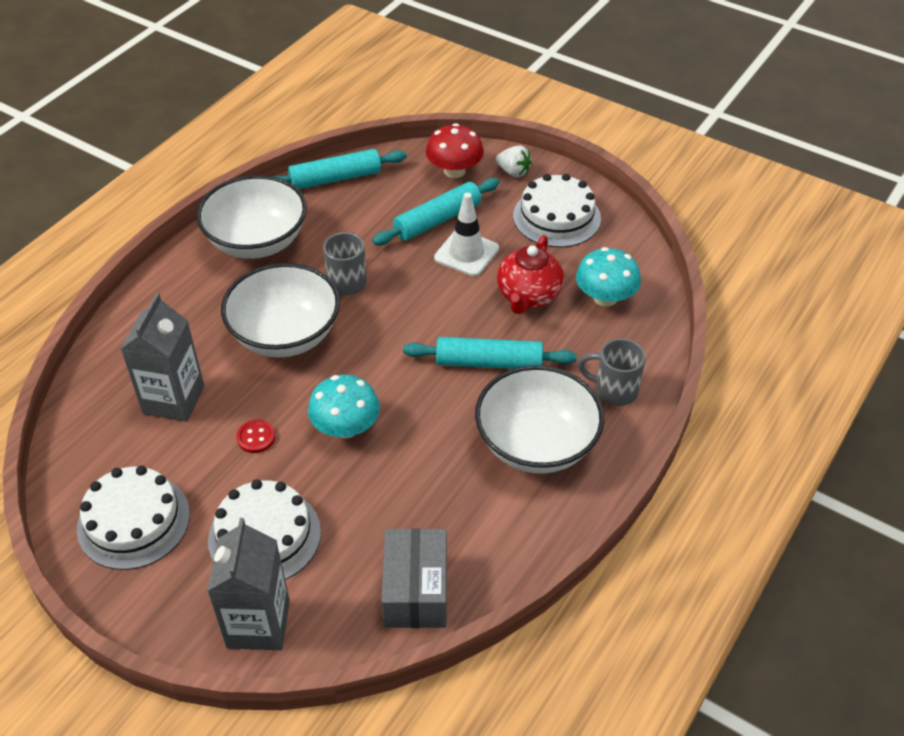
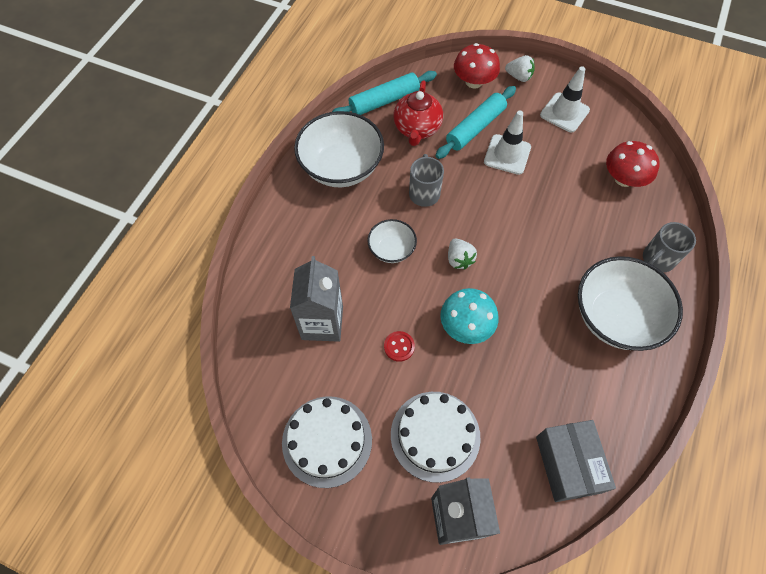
camera: 10 degrees left, 15 degrees up
(285, 335) = (391, 249): white bowl -> white bowl, size x0.52
(364, 356) = (459, 259): none -> white strawberry
(489, 362) = (556, 249): turquoise rolling pin -> none
(528, 296) = (566, 186): red teapot -> red teapot (417, 129)
(556, 217) = (564, 112): white cake -> white traffic cone
(605, 297) = (623, 179): turquoise mushroom -> red mushroom
(614, 390) = (657, 260): grey mug -> grey mug turned 45 degrees counterclockwise

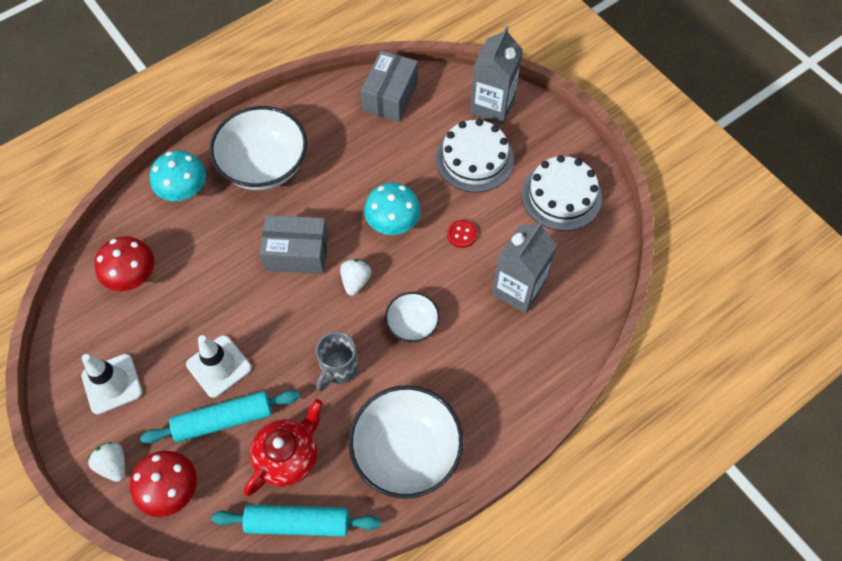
camera: 150 degrees left, 0 degrees up
(522, 257) = (297, 253): none -> grey box
(657, 260) = (184, 190): grey mug -> turquoise mushroom

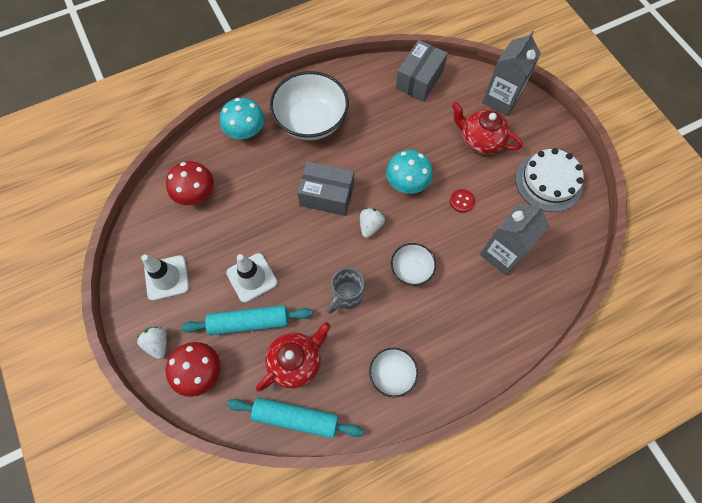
camera: 10 degrees right, 5 degrees up
(406, 451) = (392, 374): white bowl -> white bowl, size x0.52
(474, 159) = (480, 140): white cake -> red teapot

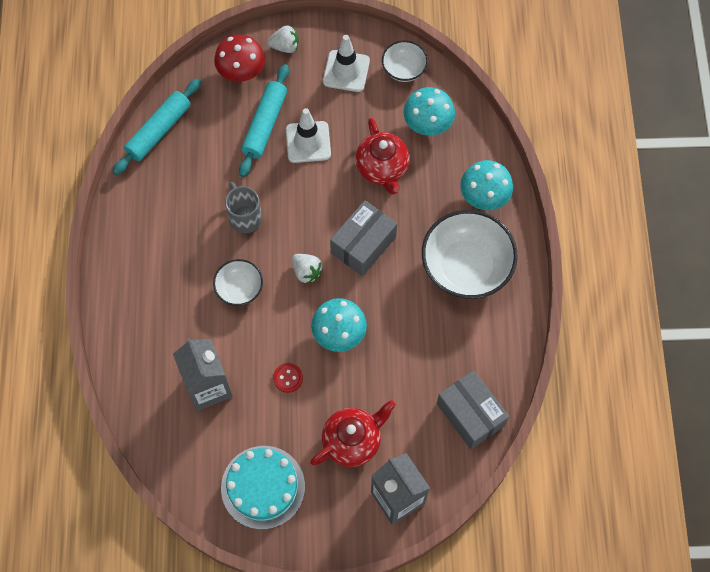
camera: 115 degrees right, 0 degrees up
(195, 193) = (428, 123): red mushroom -> turquoise mushroom
(296, 361) = (207, 149): red teapot -> red teapot (382, 168)
(392, 374) = (150, 224): white bowl -> white bowl (404, 69)
(548, 182) = (263, 487): white cake -> turquoise cake

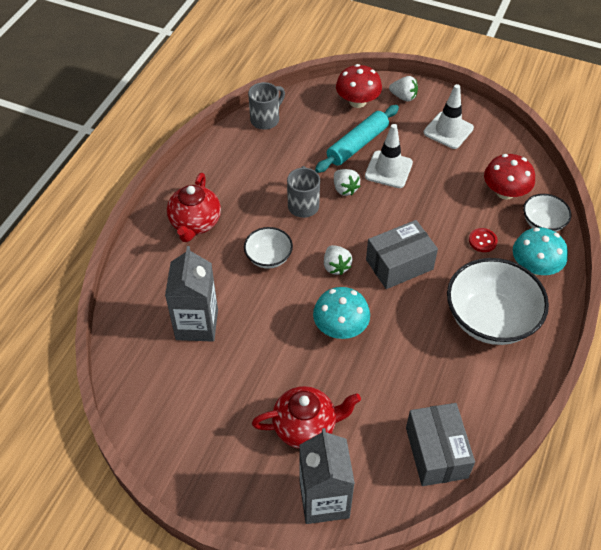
camera: 25 degrees right, 15 degrees down
(159, 131) = (266, 119): turquoise rolling pin -> grey mug
(263, 487) = (198, 431): turquoise cake -> none
(276, 182) = (345, 189): none -> white strawberry
(288, 378) = (273, 346): red button -> red button (482, 241)
(382, 168) = (446, 212): red teapot -> red teapot (195, 223)
(404, 69) = (501, 146): white bowl -> white bowl (543, 223)
(428, 123) = (505, 192): turquoise mushroom -> red mushroom

